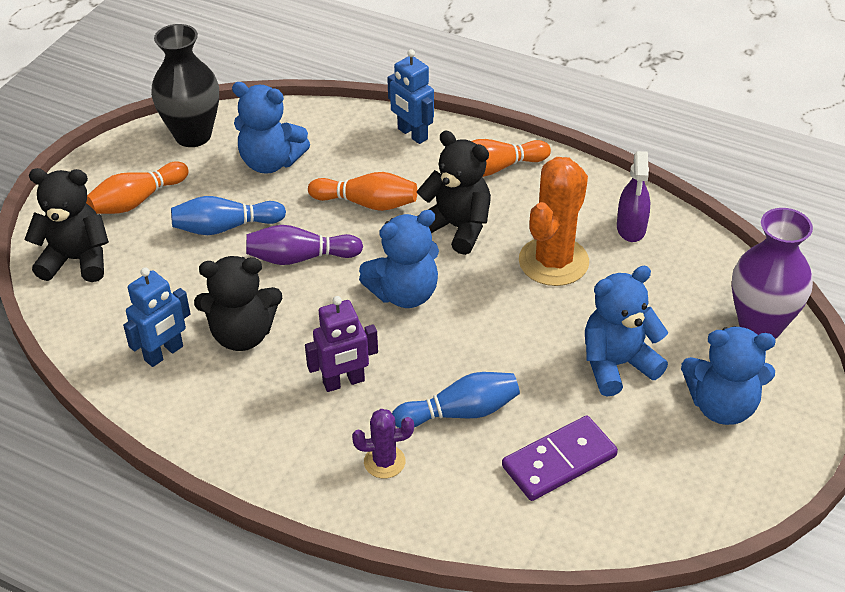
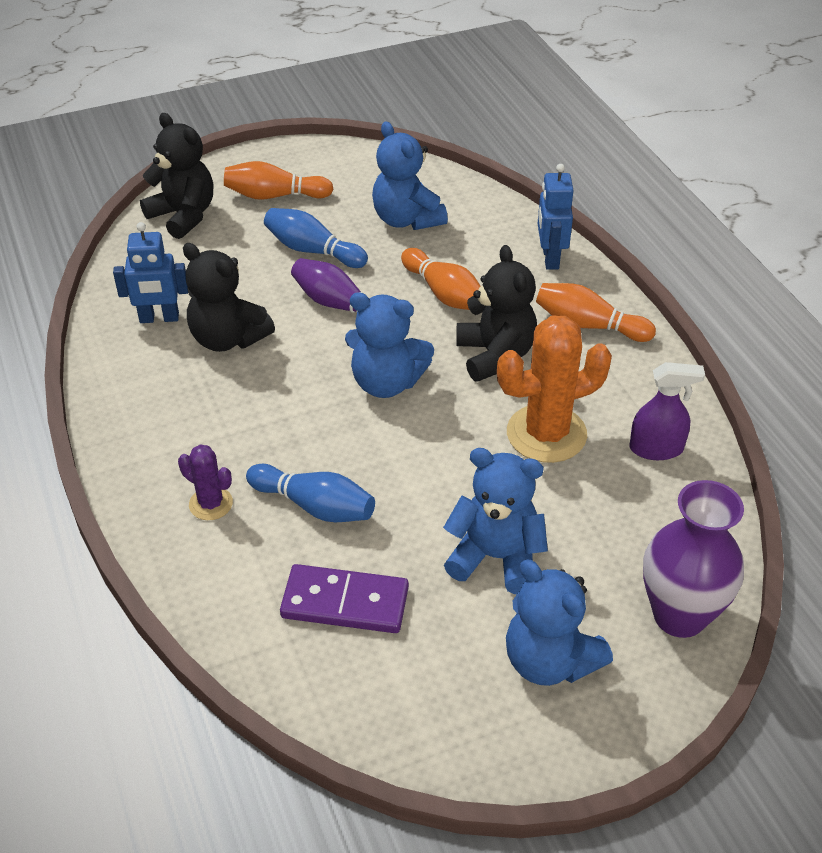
camera: 40 degrees right, 0 degrees up
(193, 135) = (372, 168): black vase -> none
(344, 382) = (256, 422): purple robot -> none
(631, 228) = (656, 448): purple spray bottle -> purple spray bottle turned 135 degrees counterclockwise

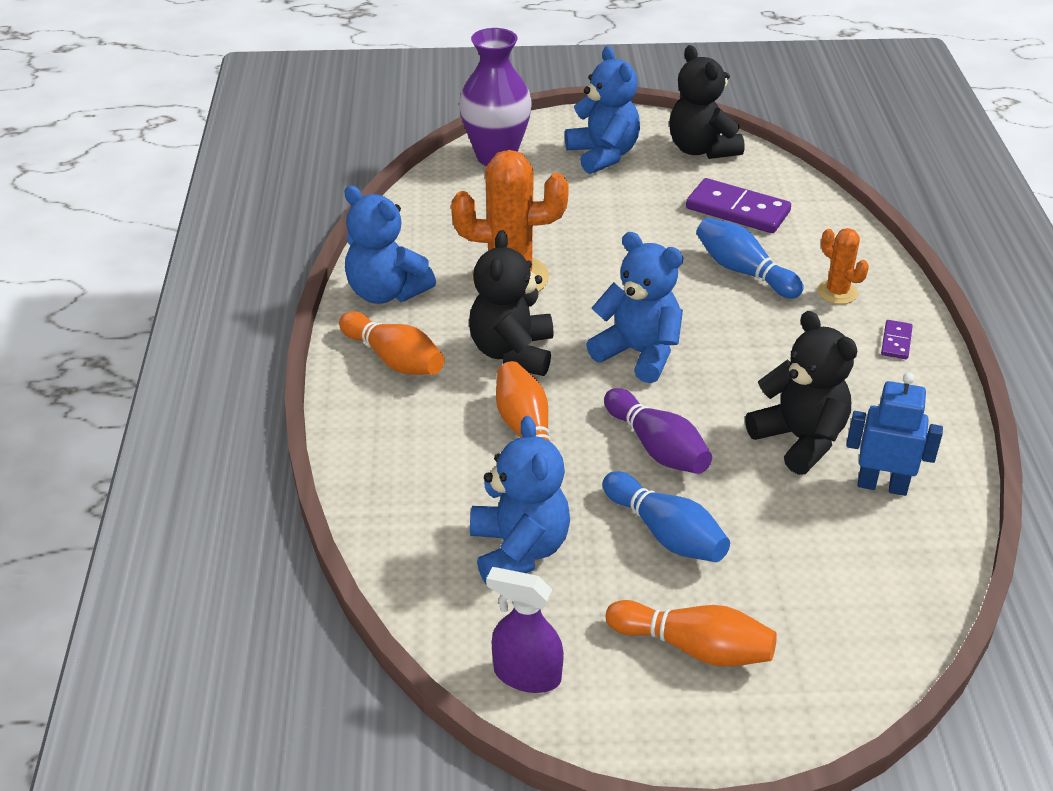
camera: 160 degrees left, 5 degrees down
(148, 456) = (896, 342): none -> purple domino
(183, 216) = (841, 645): black teddy bear -> black teddy bear (701, 149)
(211, 504) = (837, 292): purple cactus -> orange cactus
(496, 557) = (608, 210): blue teddy bear -> blue teddy bear (386, 292)
(550, 258) = (374, 445): blue robot -> none
(656, 448) = (423, 247): purple spray bottle -> purple spray bottle (526, 675)

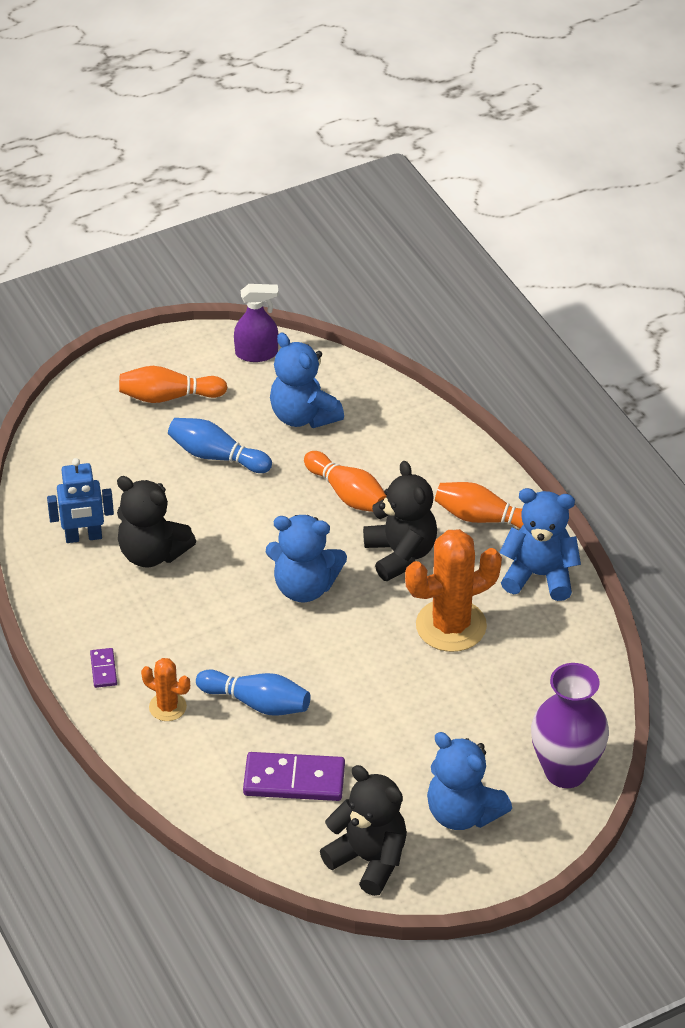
camera: 155 degrees right, 5 degrees up
(657, 447) = (251, 513): purple bowling pin -> none

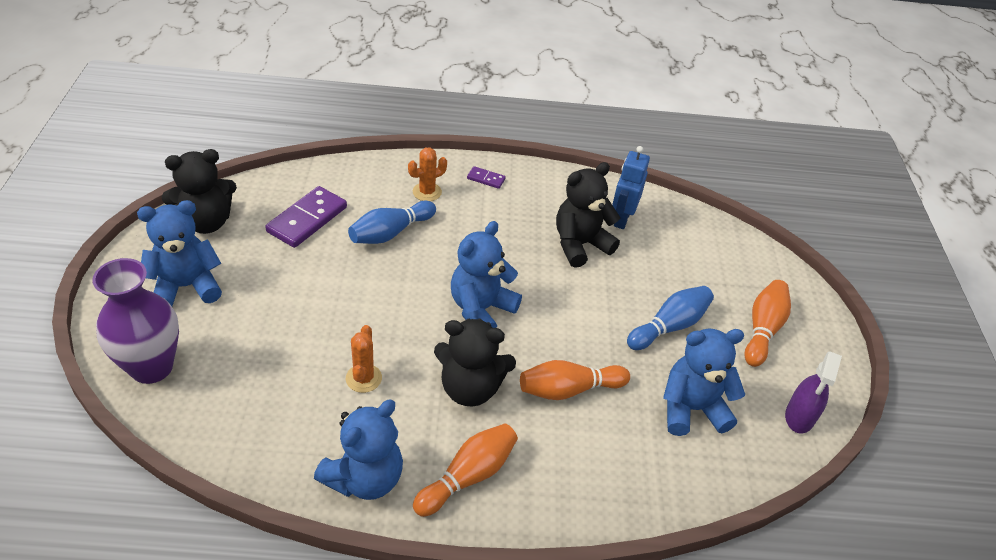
camera: 115 degrees right, 0 degrees up
(451, 626) = (363, 378): orange cactus -> orange cactus, size x0.52

